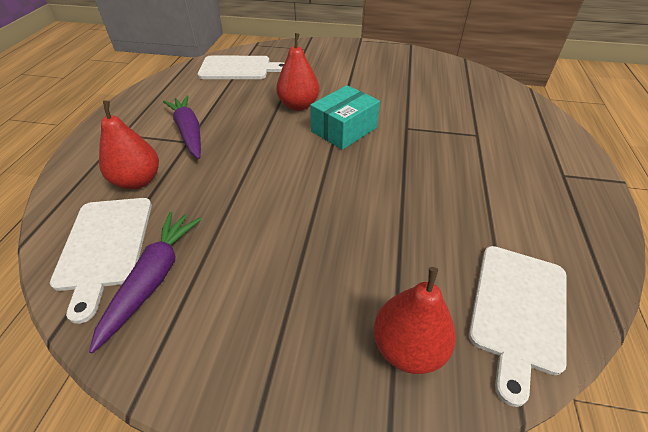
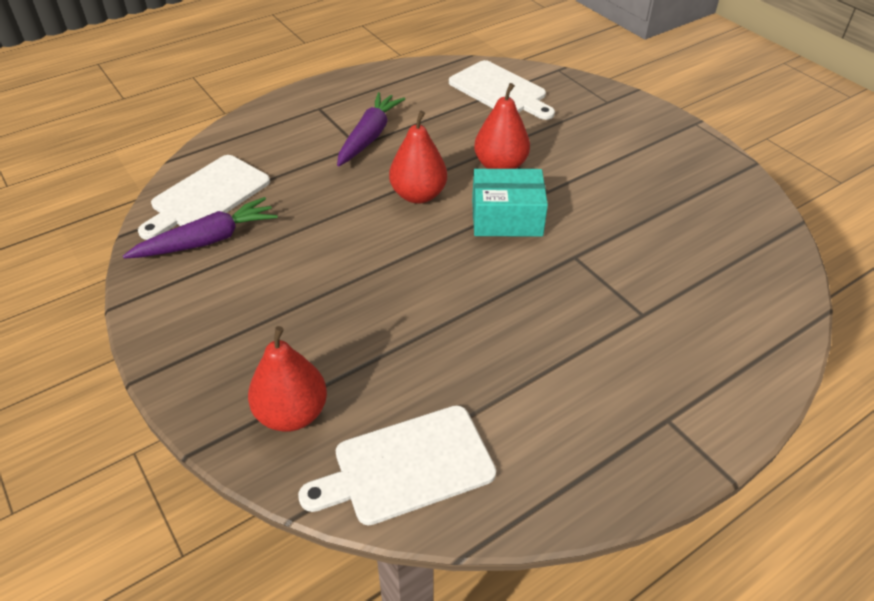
camera: 45 degrees right, 0 degrees up
(138, 181) = (282, 158): red pear -> red pear (418, 195)

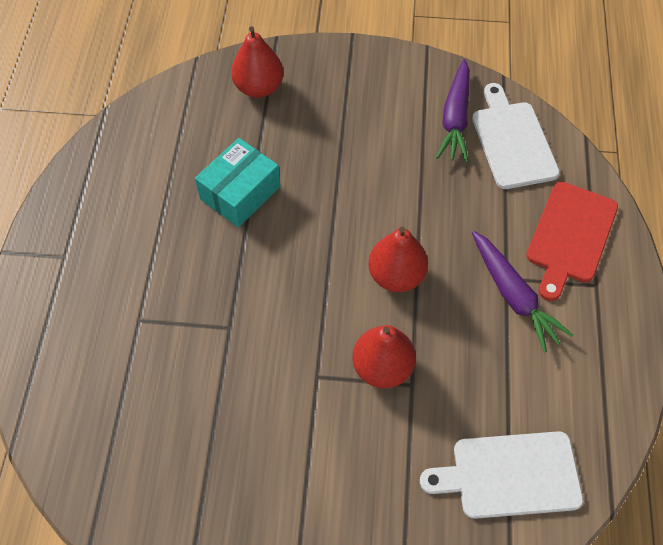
camera: 130 degrees right, 15 degrees up
(285, 132) = (570, 236): none -> red cutting board
(406, 466) = (174, 115): white cutting board -> none
(506, 218) = (313, 317): turquoise box -> turquoise box (240, 193)

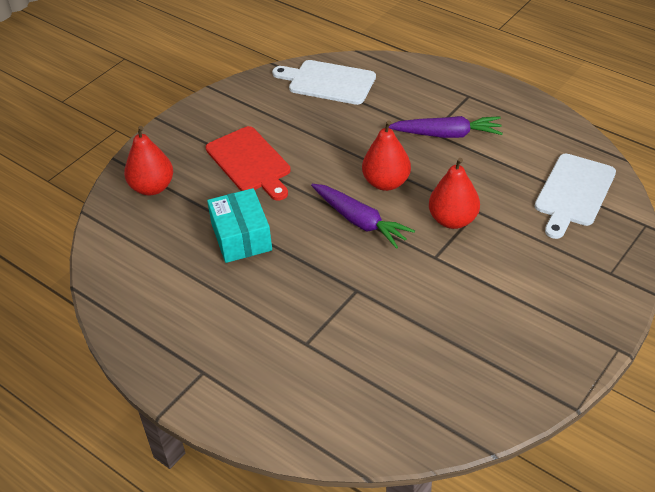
camera: 55 degrees left, 15 degrees down
(455, 118) = (283, 99): purple carrot -> purple carrot (359, 221)
(570, 236) = (424, 90): red cutting board -> red cutting board (250, 162)

